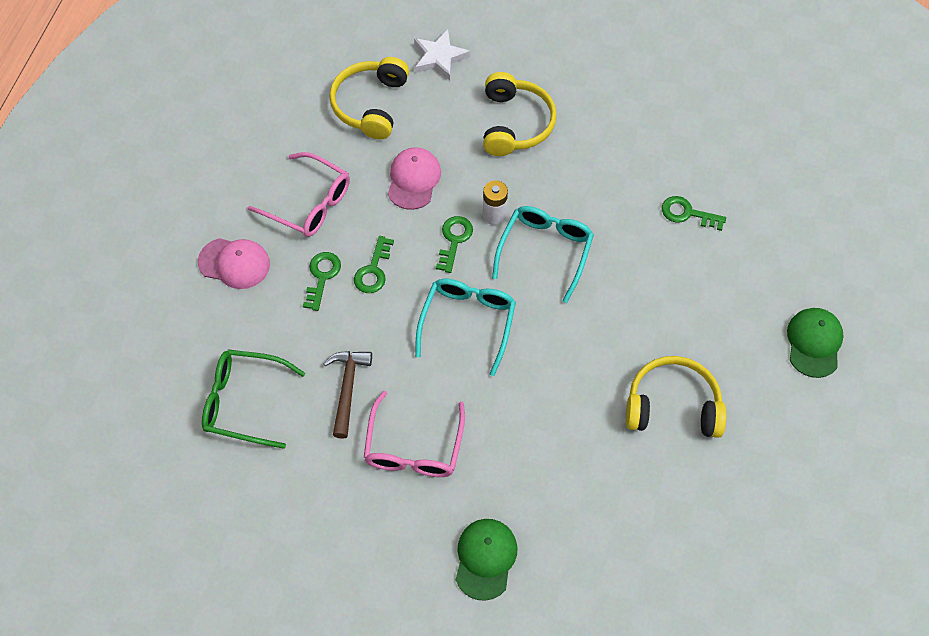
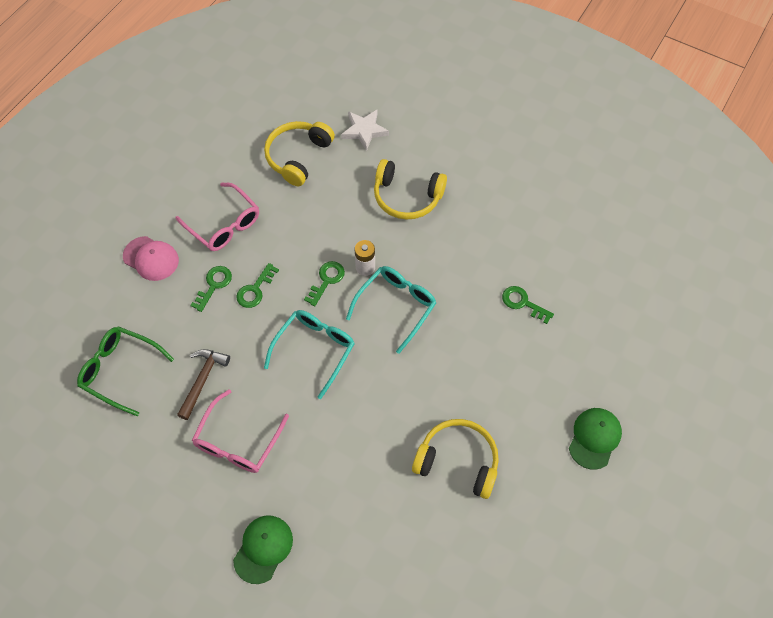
camera: 15 degrees right, 0 degrees up
(413, 180) = (311, 224): pink cap -> none
(515, 123) = (407, 197): yellow headphones -> yellow headphones turned 90 degrees clockwise

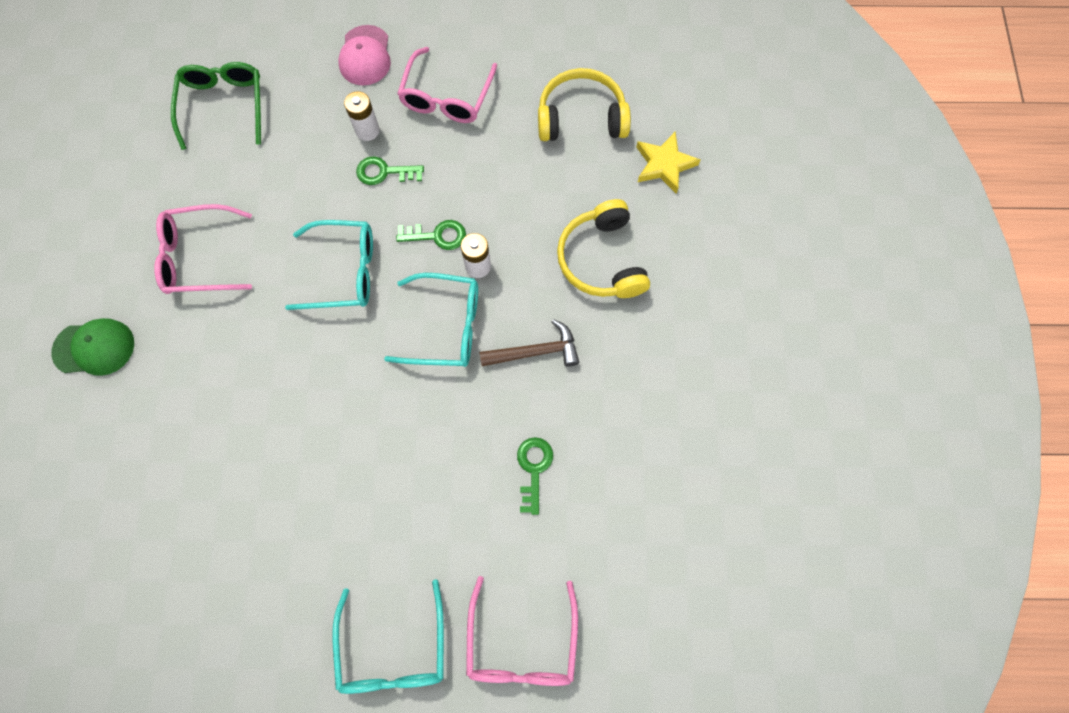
camera: 60 degrees right, 10 degrees up
(202, 380) = (252, 184): brown hammer -> brown hammer (535, 351)
(214, 285) = (367, 130): green key -> white battery
(364, 131) = (664, 164): white star -> yellow star
(458, 461) = (285, 496): yellow headphones -> none
(594, 438) = (393, 647): green cap -> turquoise glasses
(627, 362) = (522, 642): none -> pink glasses

